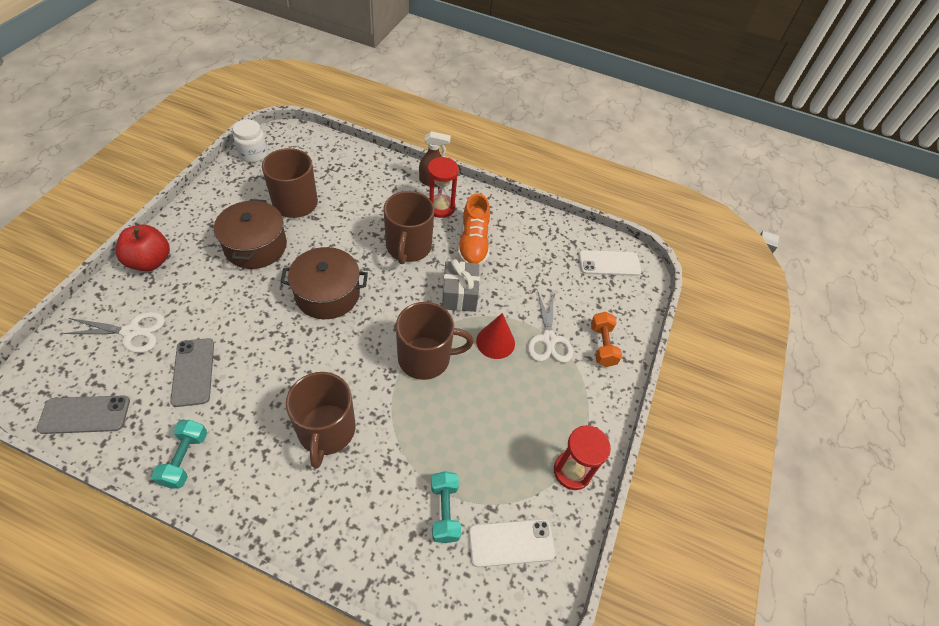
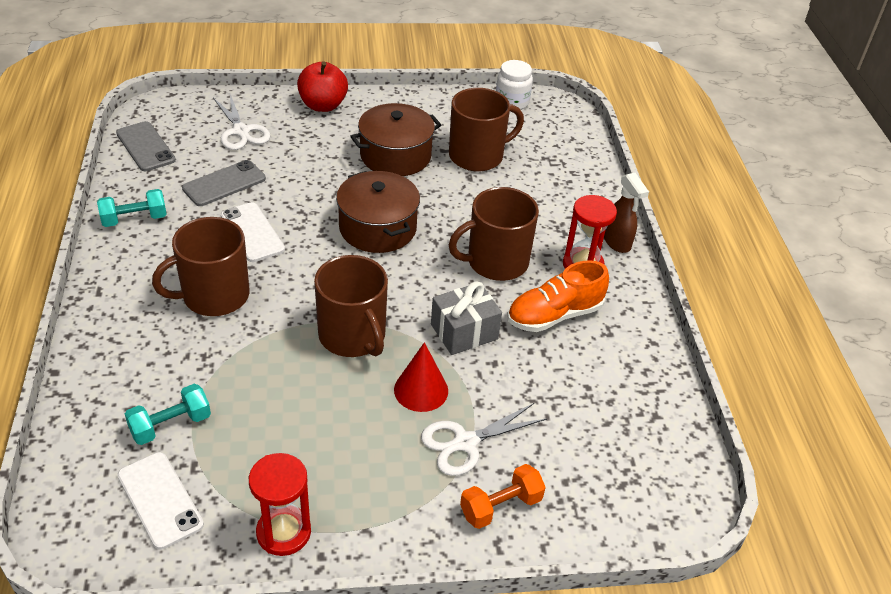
camera: 65 degrees right, 10 degrees down
(609, 263) = (655, 470): white phone -> white phone (252, 232)

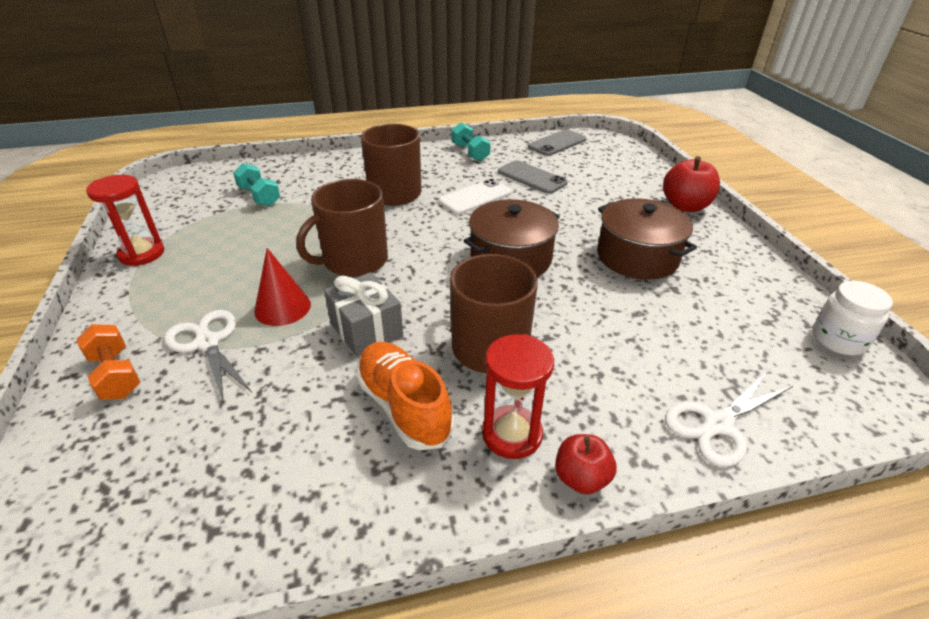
camera: 85 degrees right, 5 degrees down
(160, 500) = (192, 203): white phone -> none
(241, 131) = (608, 174): white scissors -> white scissors (718, 424)
(477, 156) = (686, 317): brown mug -> none
(617, 242) = (581, 478): brown spray bottle -> red apple

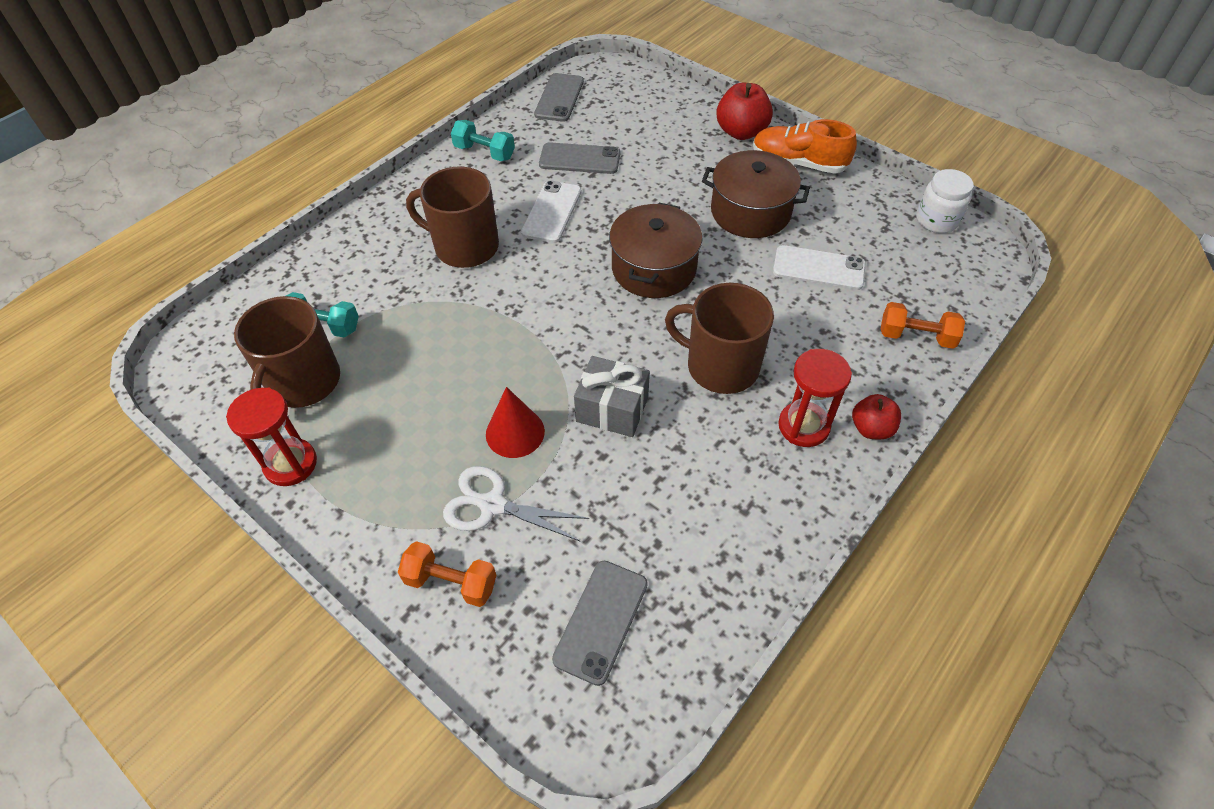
camera: 35 degrees left, 15 degrees up
(159, 475) = (601, 621): none -> grey phone
(354, 261) = (520, 348): brown mug -> brown mug (303, 383)
(404, 406) = (712, 453): orange shoe -> orange shoe (798, 163)
(662, 321) = (818, 268): none -> white phone
(718, 424) = (916, 336): white scissors -> orange dumbbell

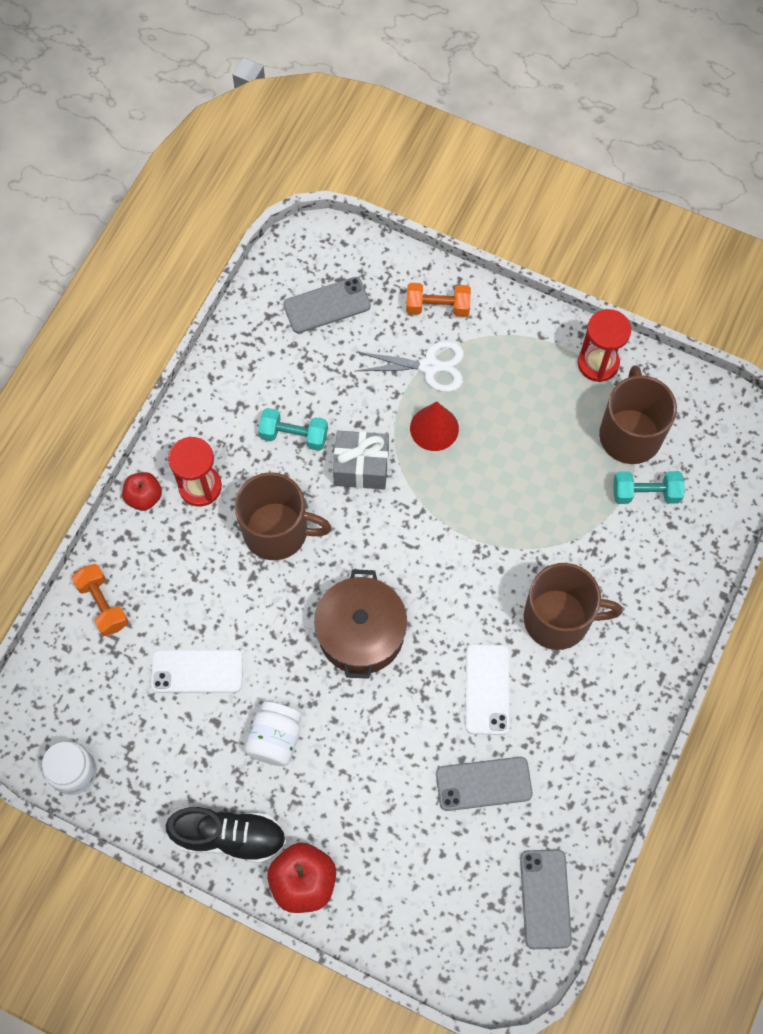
camera: 165 degrees right, 15 degrees up
(484, 152) = (597, 769): turquoise dumbbell -> turquoise dumbbell (294, 435)
(601, 621) = (327, 305): grey phone -> grey phone turned 60 degrees clockwise
(750, 212) = (275, 739): brown pot -> white jar
(798, 163) = (229, 836): orange shoe -> black shoe
(916, 336) = (103, 604): orange dumbbell -> orange dumbbell turned 60 degrees clockwise

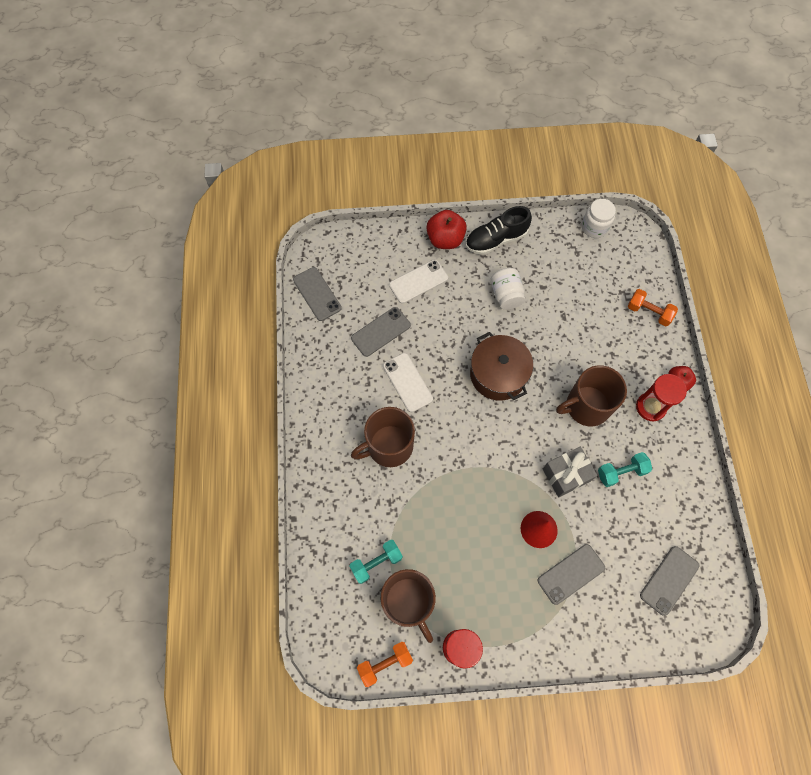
camera: 150 degrees right, 0 degrees up
(197, 671) = (572, 306): white phone -> white phone (418, 281)
(429, 366) = (571, 574): white scissors -> grey phone
(437, 307) = (595, 626): orange dumbbell -> orange dumbbell (385, 663)

